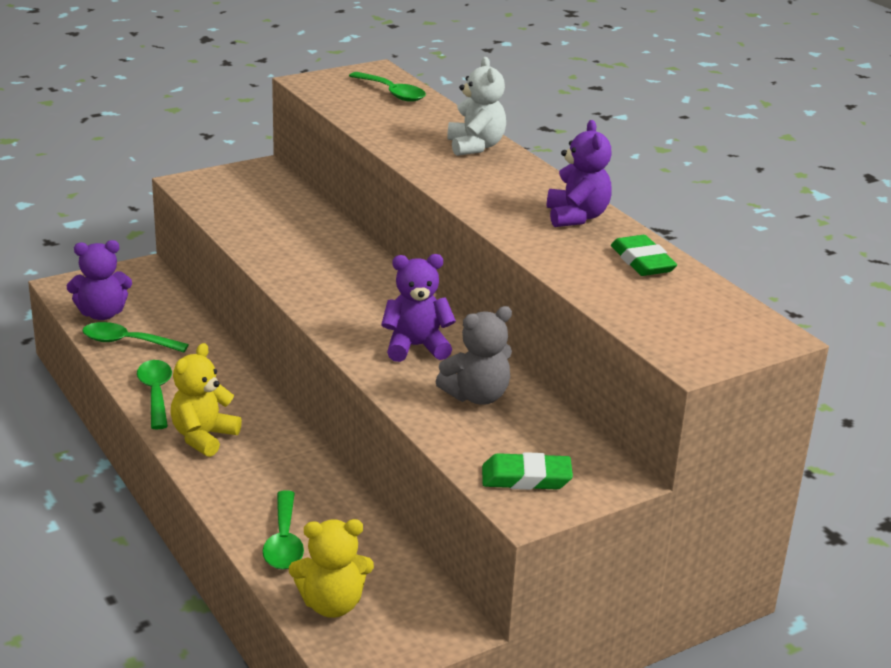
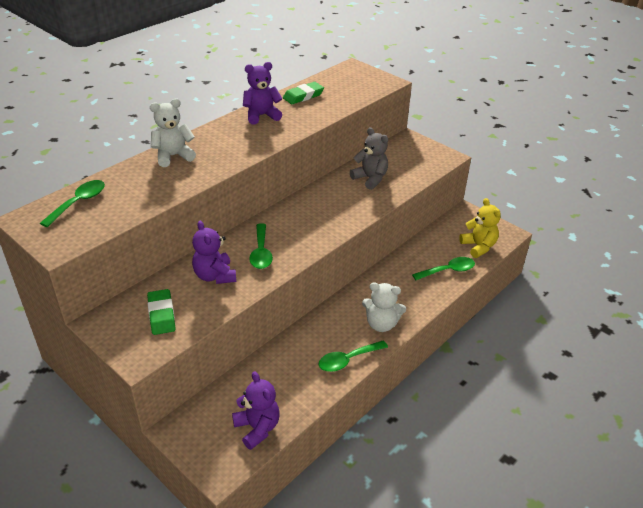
camera: 105 degrees left, 10 degrees up
(127, 342) = (292, 397): green spoon -> green spoon (261, 252)
(203, 437) = (381, 324): yellow teddy bear -> white teddy bear
(416, 347) = (335, 203): purple teddy bear -> purple teddy bear (215, 276)
(526, 478) = (425, 159): green eraser -> green eraser (161, 315)

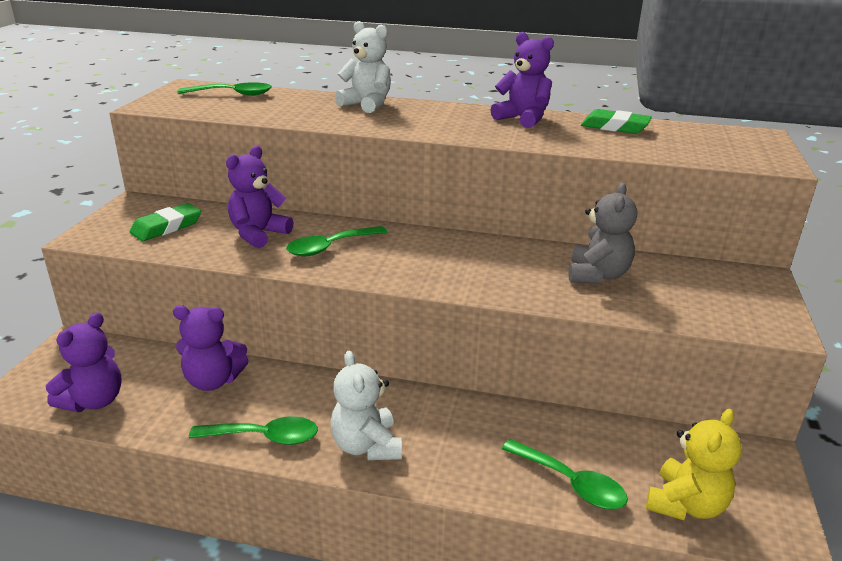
camera: 60 degrees right, 10 degrees down
(279, 367) = (213, 380): none -> purple teddy bear
(348, 360) = (264, 437): green spoon -> green spoon turned 150 degrees clockwise

